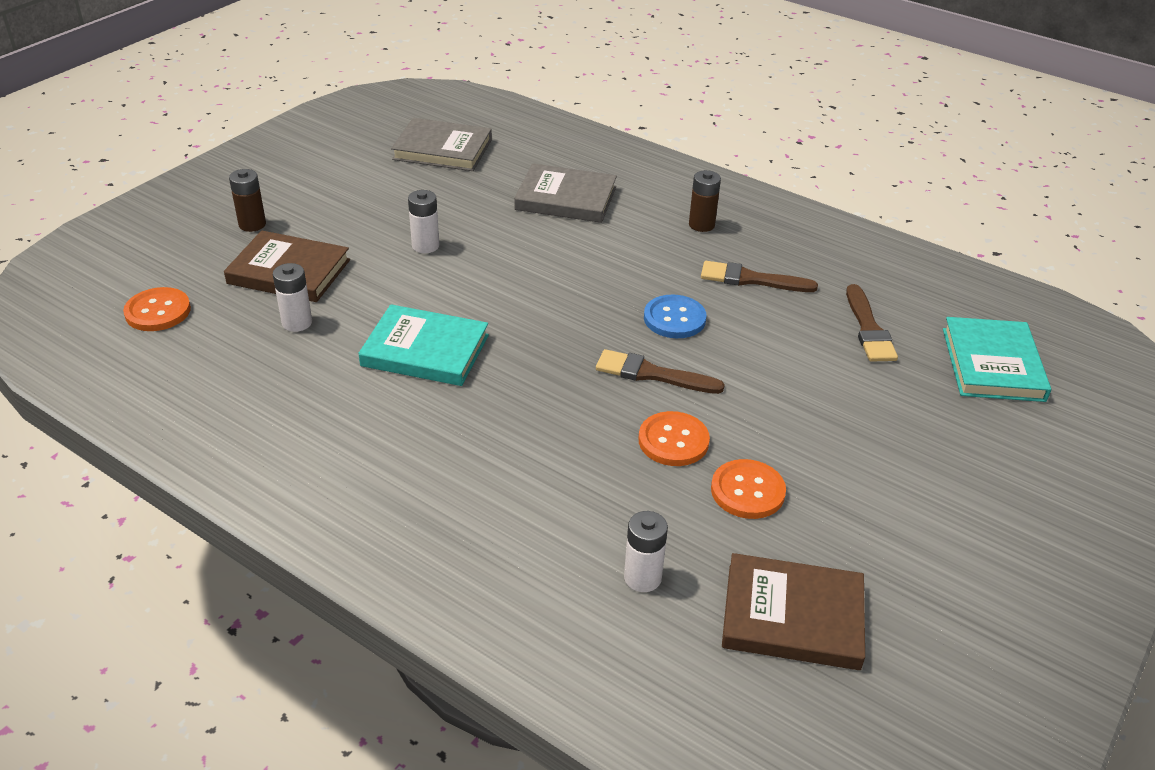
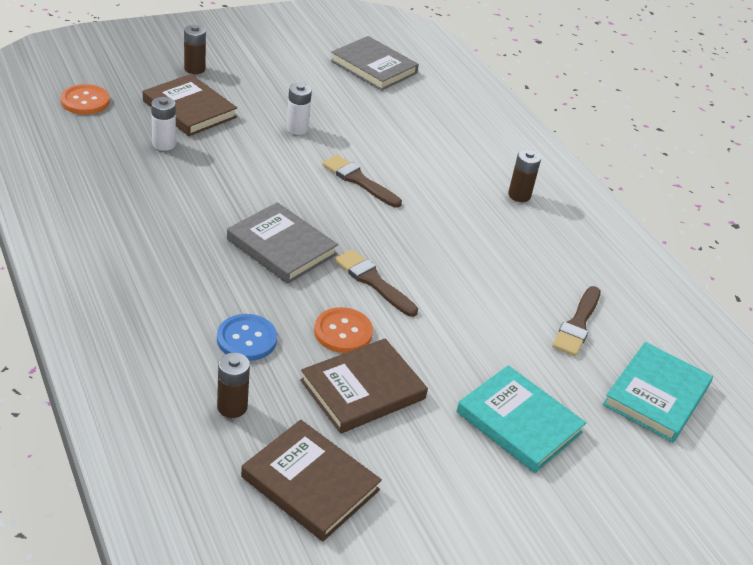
camera: 25 degrees right, 0 degrees up
(425, 350) = (230, 197): turquoise book -> turquoise book (519, 422)
(566, 198) = (432, 135): grey book -> grey book (281, 247)
(642, 578) = (232, 407): white battery -> brown battery
(674, 319) = (429, 252): blue button -> blue button (246, 339)
(747, 491) = (363, 389): orange button -> brown book
(751, 279) = (518, 250): brown brush -> brown brush (359, 180)

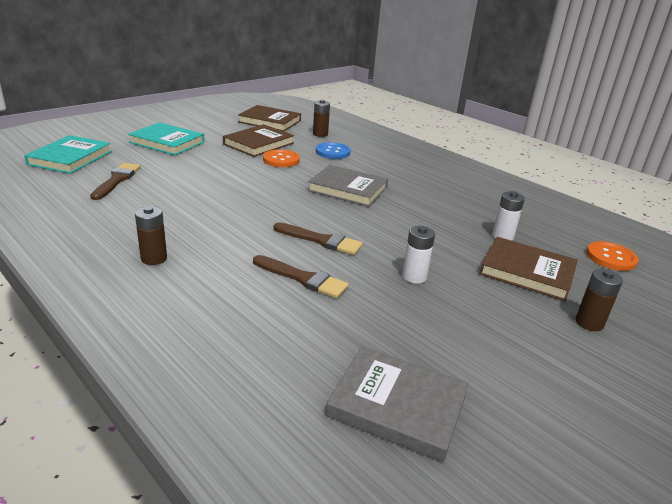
camera: 165 degrees right, 10 degrees down
(373, 281) = (274, 181): brown brush -> brown brush (303, 278)

